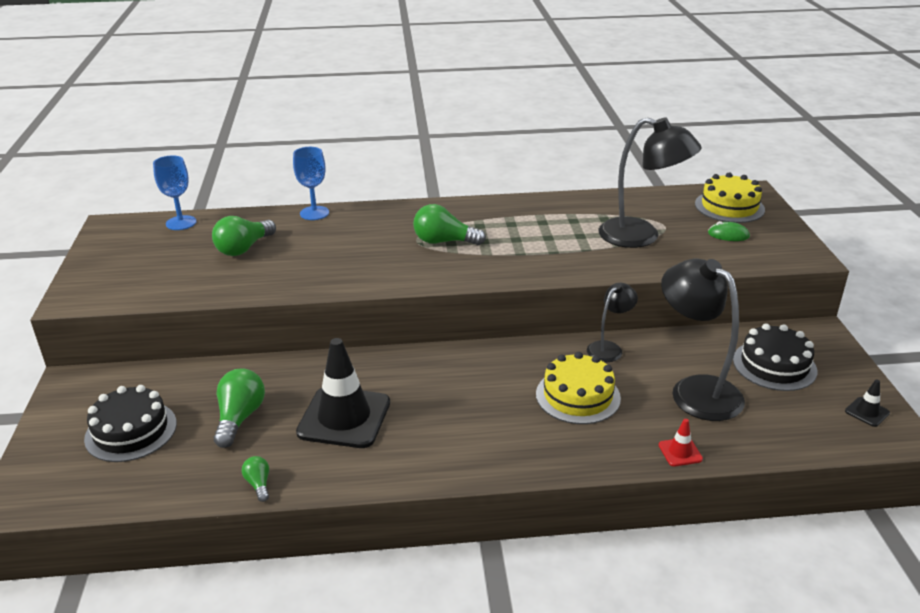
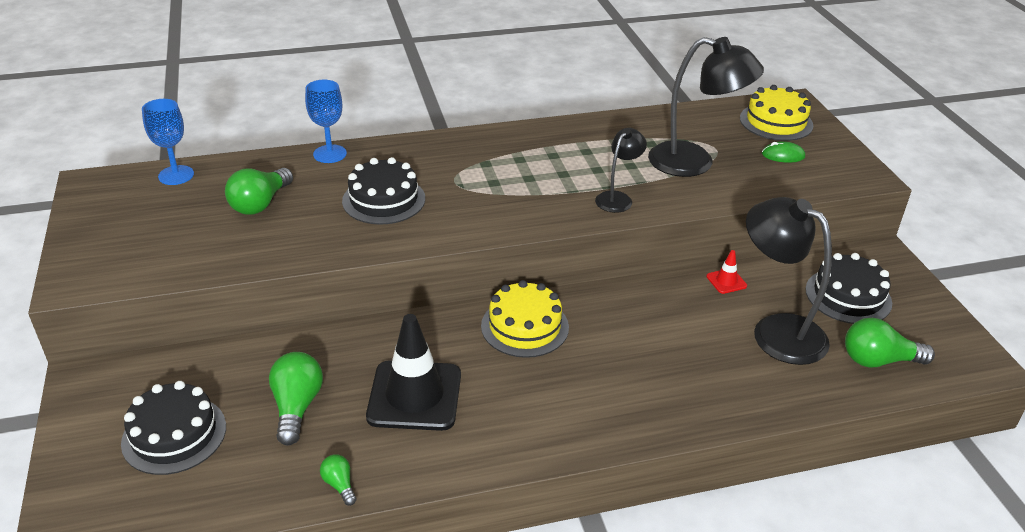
camera: 10 degrees left, 5 degrees up
(350, 251) = (384, 200): none -> black cake
(444, 241) = (485, 181): green light bulb -> green light bulb (878, 360)
(578, 396) = (658, 348): yellow cake -> yellow cake (524, 326)
(609, 348) = (678, 290): black lamp -> black lamp (617, 198)
(680, 452) = (777, 403): red traffic cone -> red traffic cone (726, 281)
(867, 412) = (948, 341): black traffic cone -> none

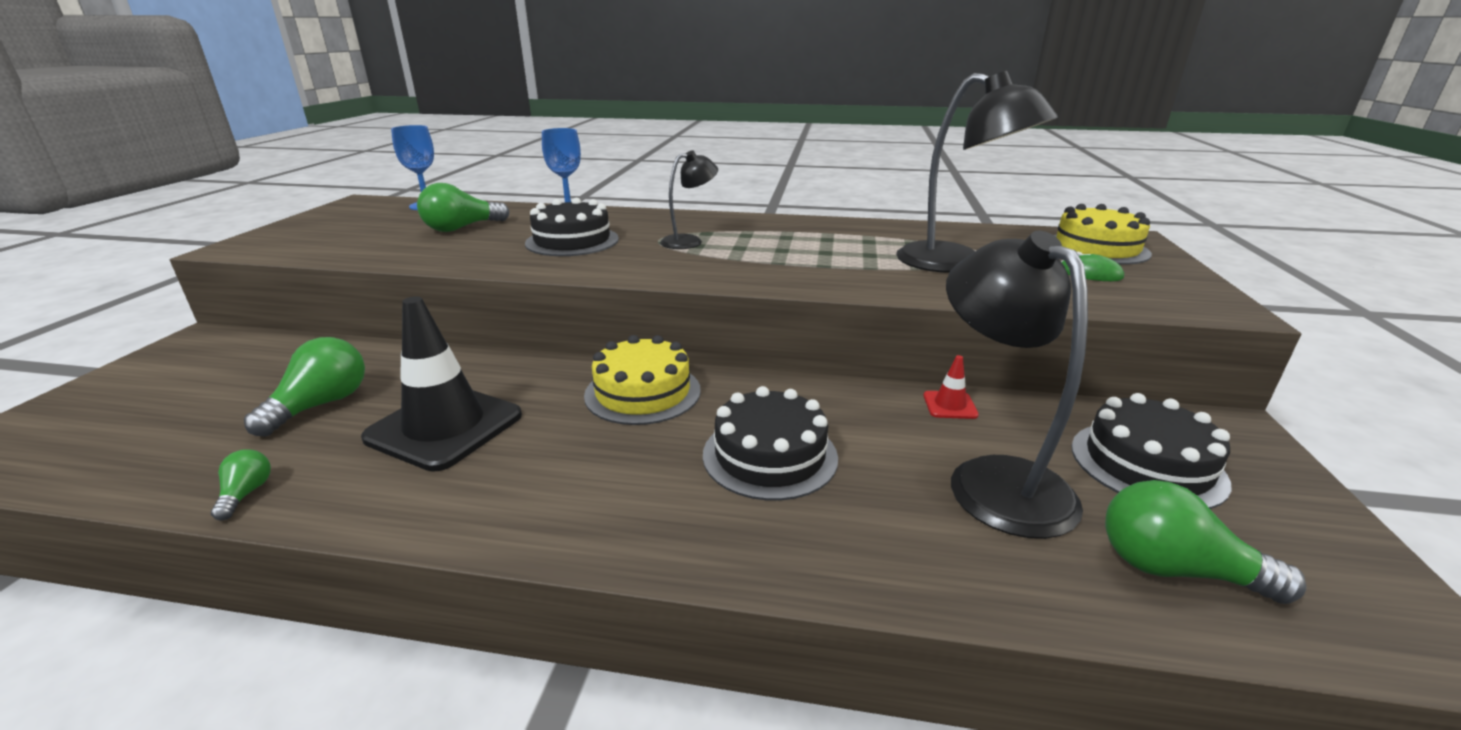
camera: 25 degrees right, 10 degrees down
(174, 434) = (187, 398): black cake -> black cake (770, 455)
(617, 198) = (827, 275): black lamp -> black lamp (689, 241)

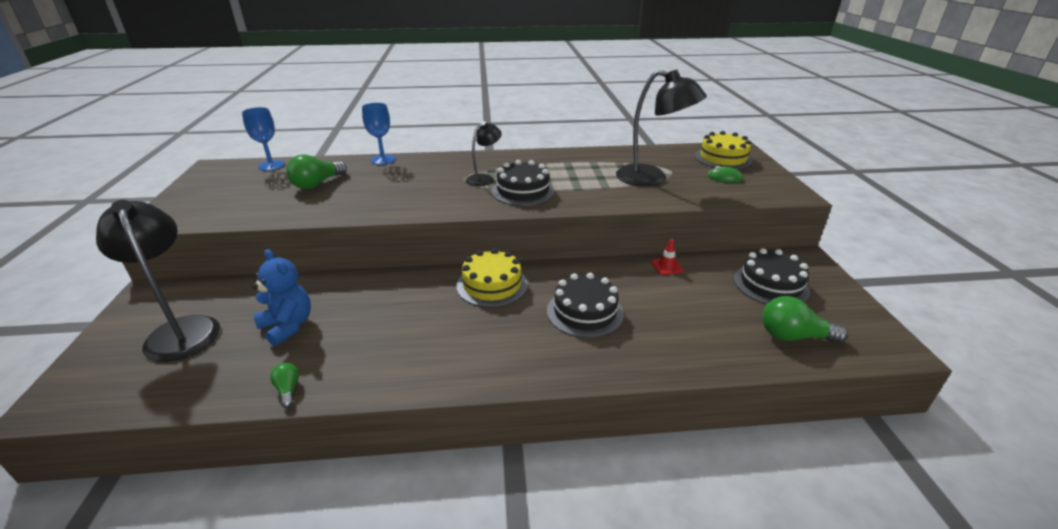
camera: 15 degrees left, 5 degrees up
(321, 405) = (288, 326): green light bulb -> blue teddy bear
(444, 427) = (383, 327): black traffic cone -> none
(572, 241) = (406, 187): black cake -> black cake (523, 191)
(994, 479) = (702, 305): black lamp -> black lamp (181, 330)

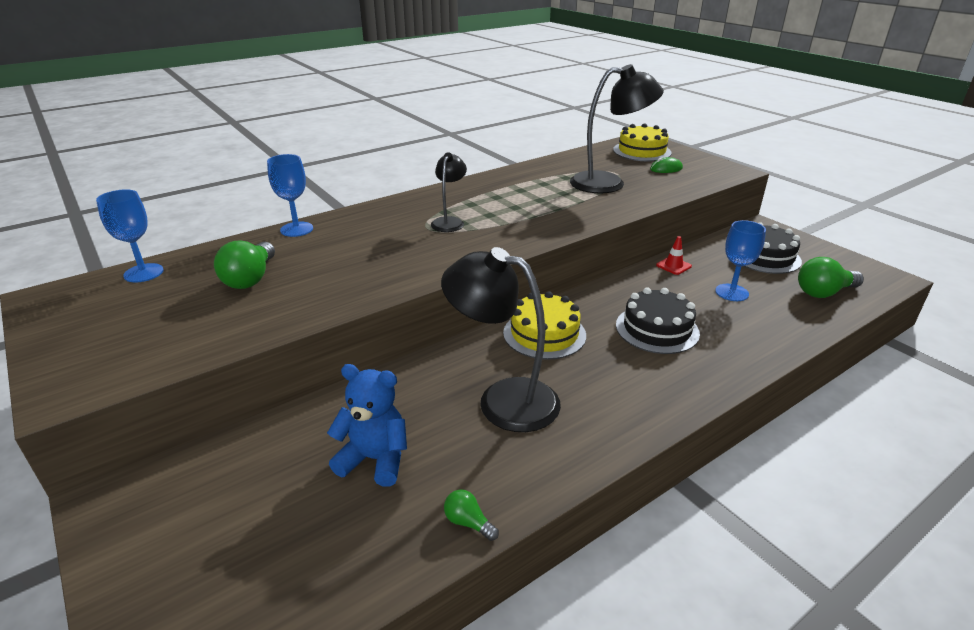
camera: 30 degrees left, 0 degrees up
(181, 330) = (232, 523): black lamp -> black lamp (503, 399)
(523, 191) = (508, 225): black cake -> none
(693, 305) = (731, 292): none -> blue goblet

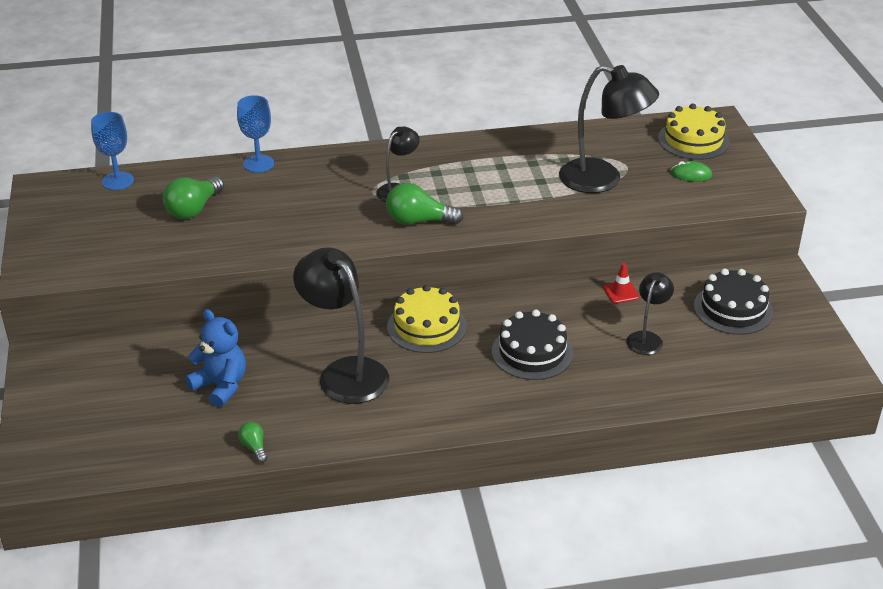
camera: 25 degrees right, 5 degrees up
(731, 292) = (647, 338): blue goblet -> black lamp
(823, 292) = (744, 366): green light bulb -> green light bulb (418, 221)

